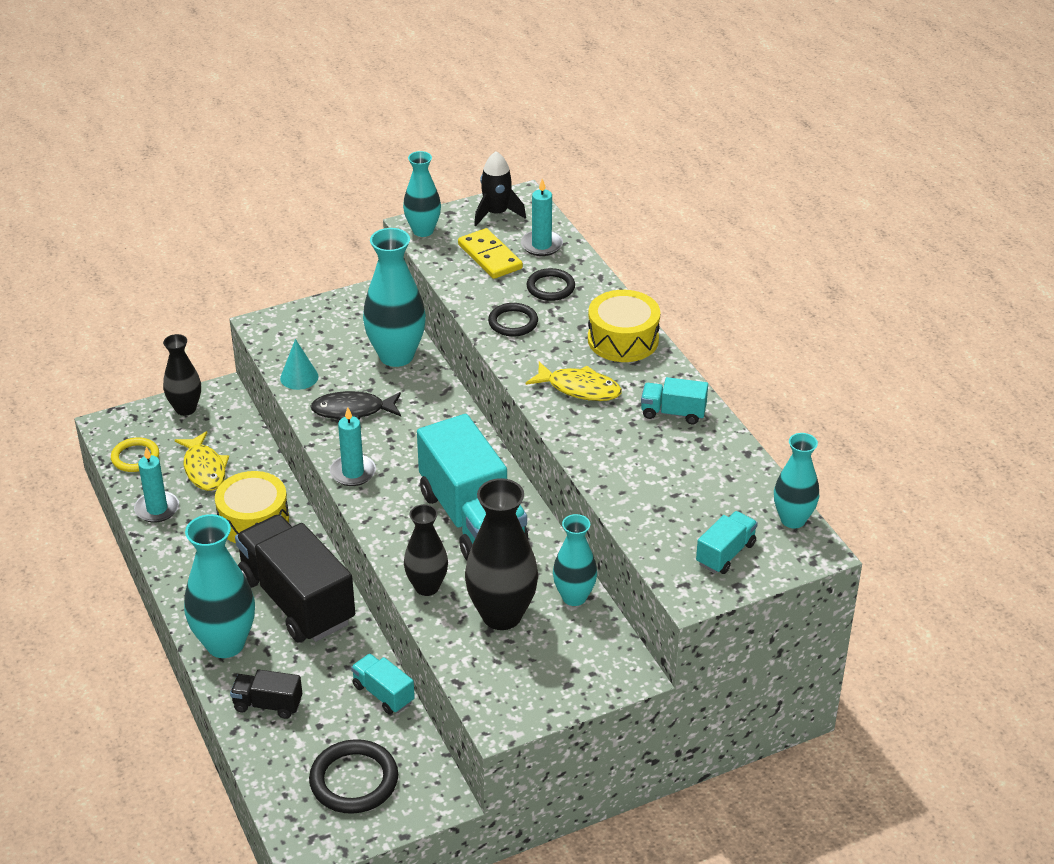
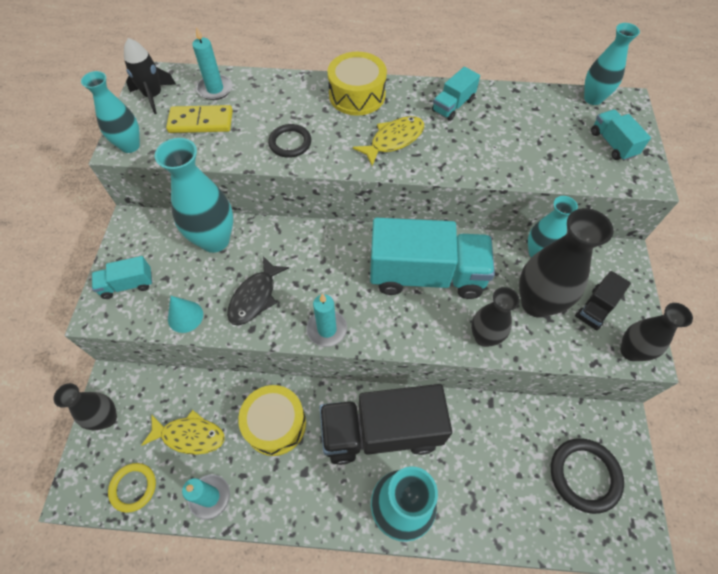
camera: 60 degrees left, 20 degrees up
(268, 704) = (481, 505): black truck -> black truck (595, 308)
(383, 694) = (507, 415): turquoise truck -> turquoise truck (127, 284)
(494, 708) = (630, 351): none -> black vase
(550, 287) = (267, 105): black ring -> none

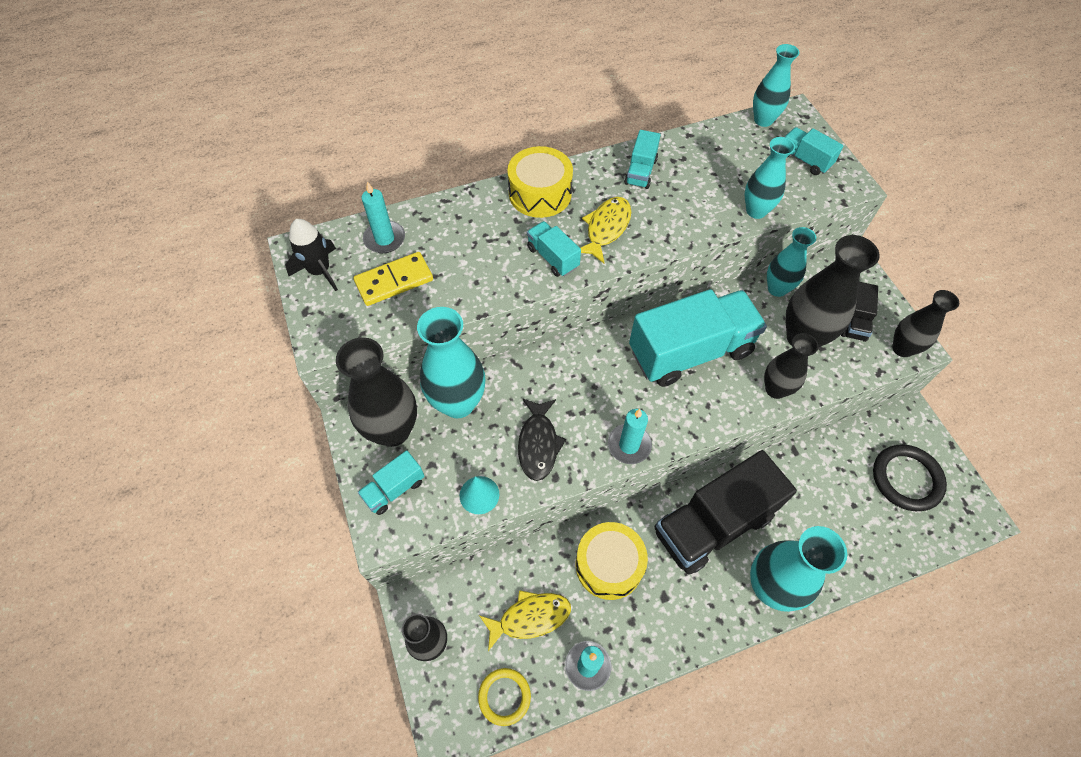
camera: 25 degrees left, 0 degrees up
(130, 146) = (333, 336): turquoise vase -> turquoise vase (756, 211)
(155, 241) = (393, 430): none -> black vase
(290, 143) = (505, 269): black ring -> none
(334, 147) = (553, 257): none -> turquoise truck

